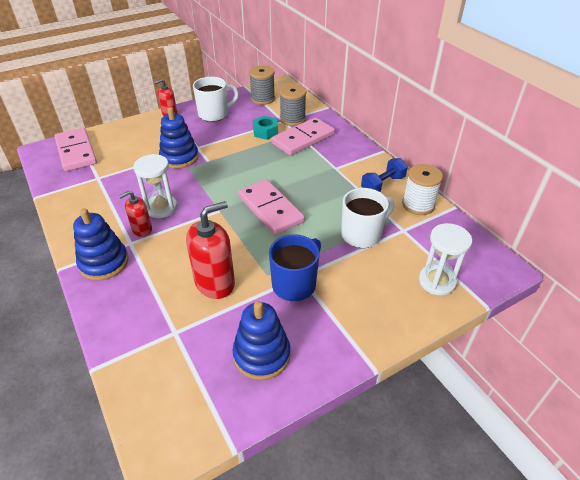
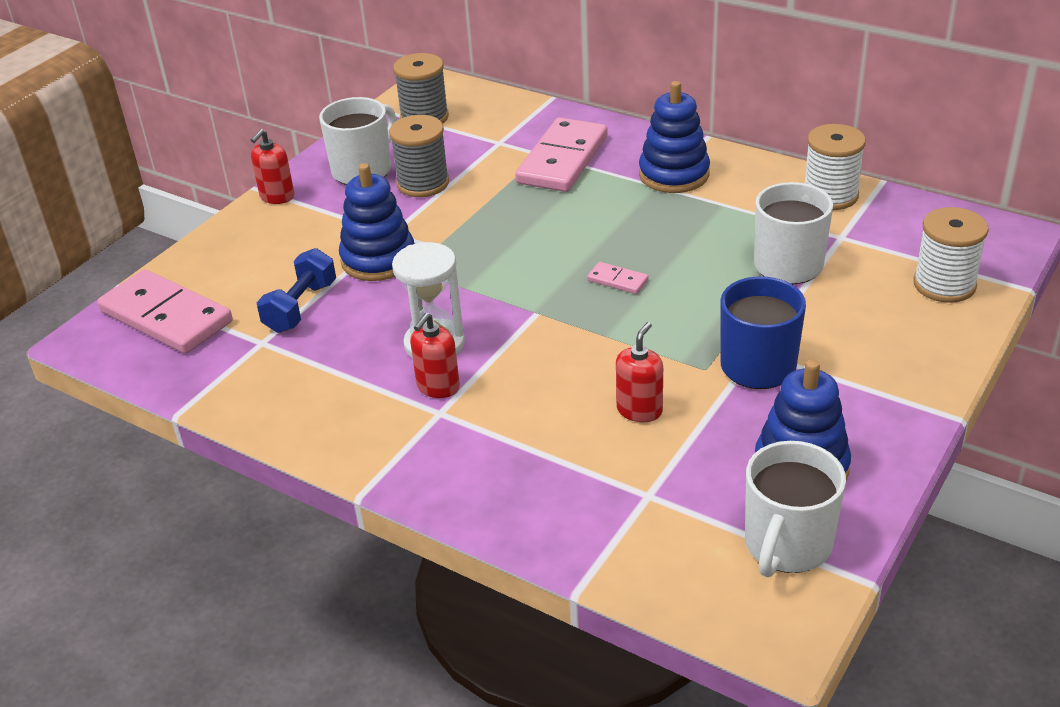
camera: 25 degrees left, 5 degrees down
(104, 263) = (428, 456): blue stacking toy -> blue stacking toy (674, 174)
(211, 398) = (787, 545): none -> white mug
(215, 283) = (639, 410): red soap dispenser -> red soap dispenser, size x0.57
(265, 132) = (487, 169): turquoise nut -> none
(270, 209) = (617, 280): pink domino -> pink domino, size x0.43
(292, 119) = (512, 134): grey spool -> grey spool (423, 183)
(382, 185) = (754, 185): blue dumbbell -> blue dumbbell (301, 307)
(437, 281) = (944, 285): white hourglass -> white spool

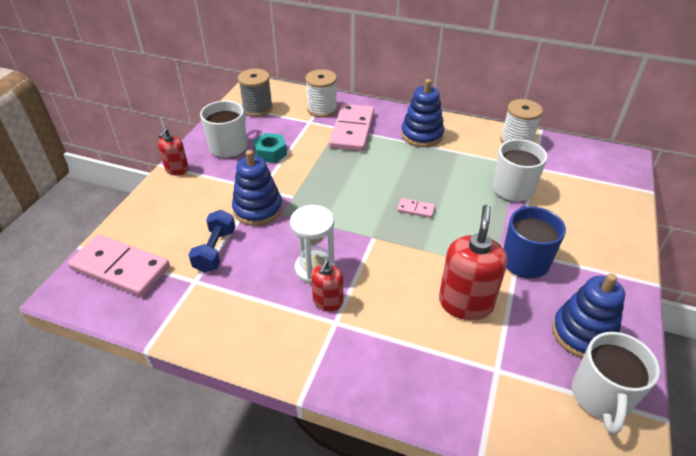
camera: 15 degrees left, 5 degrees up
(423, 183) = (270, 153): grey spool -> turquoise nut
(639, 410) = (465, 303): red soap dispenser -> red soap dispenser, size x1.75
(944, 285) = (605, 193): white spool -> white spool (322, 109)

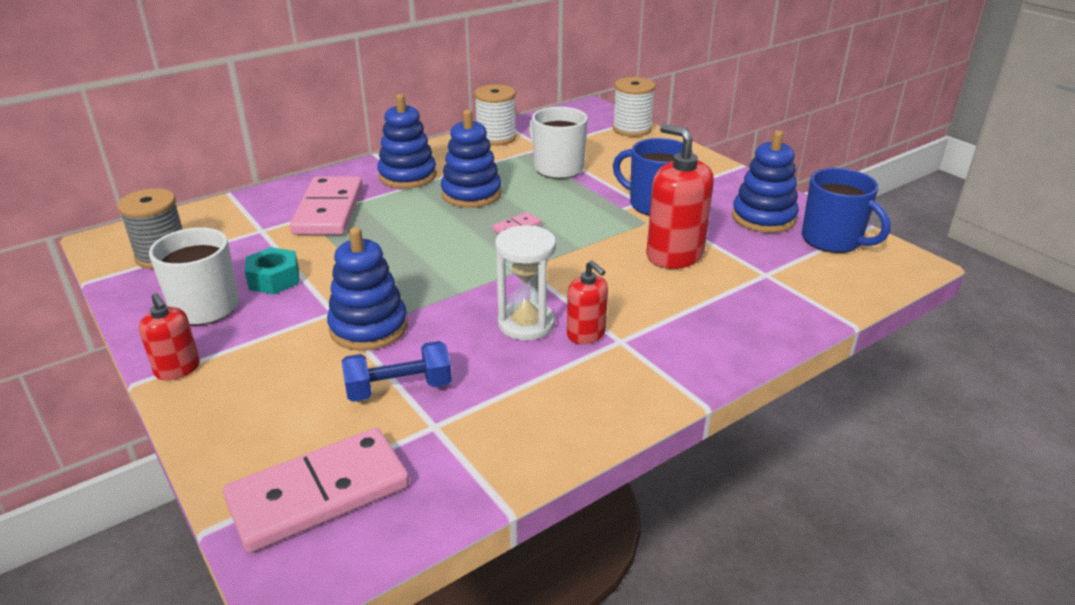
camera: 55 degrees left, 10 degrees down
(215, 250) = (399, 389): blue dumbbell -> blue dumbbell turned 60 degrees counterclockwise
(322, 109) = (253, 213): white spool -> white spool (632, 129)
(352, 130) = (328, 210): pink domino -> pink domino turned 45 degrees clockwise
(432, 170) = (471, 194): none -> blue stacking toy
(601, 397) = (833, 240): white mug -> blue mug

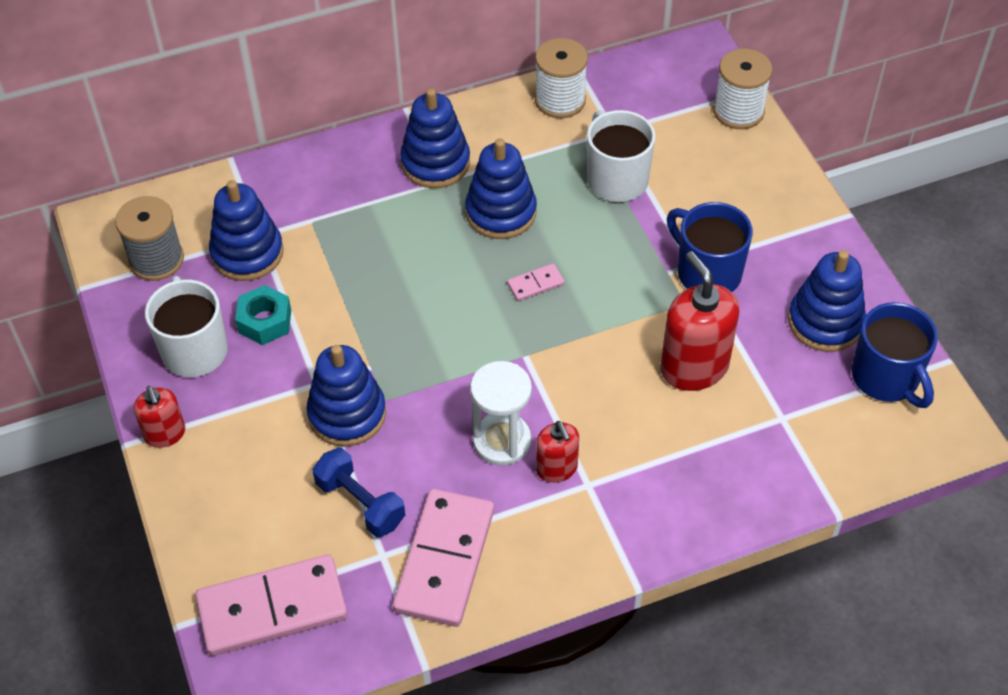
camera: 15 degrees right, 20 degrees up
(251, 241) = (247, 253): none -> blue stacking toy
(328, 210) = (335, 213): pink domino -> pink domino (444, 560)
(399, 389) = (360, 503): blue dumbbell -> blue dumbbell turned 45 degrees clockwise

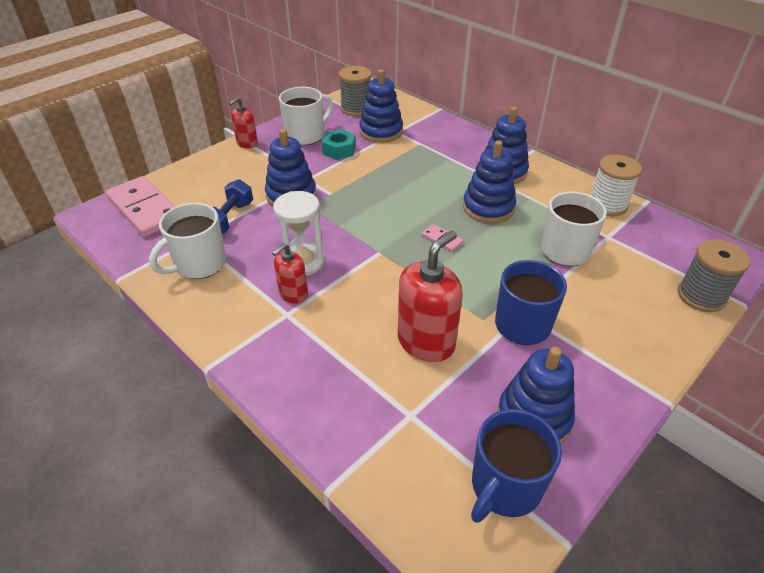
camera: 65 degrees right, 10 degrees down
(444, 560) = (199, 264): pink domino -> white mug
(738, 111) = (701, 296): white spool -> grey spool

